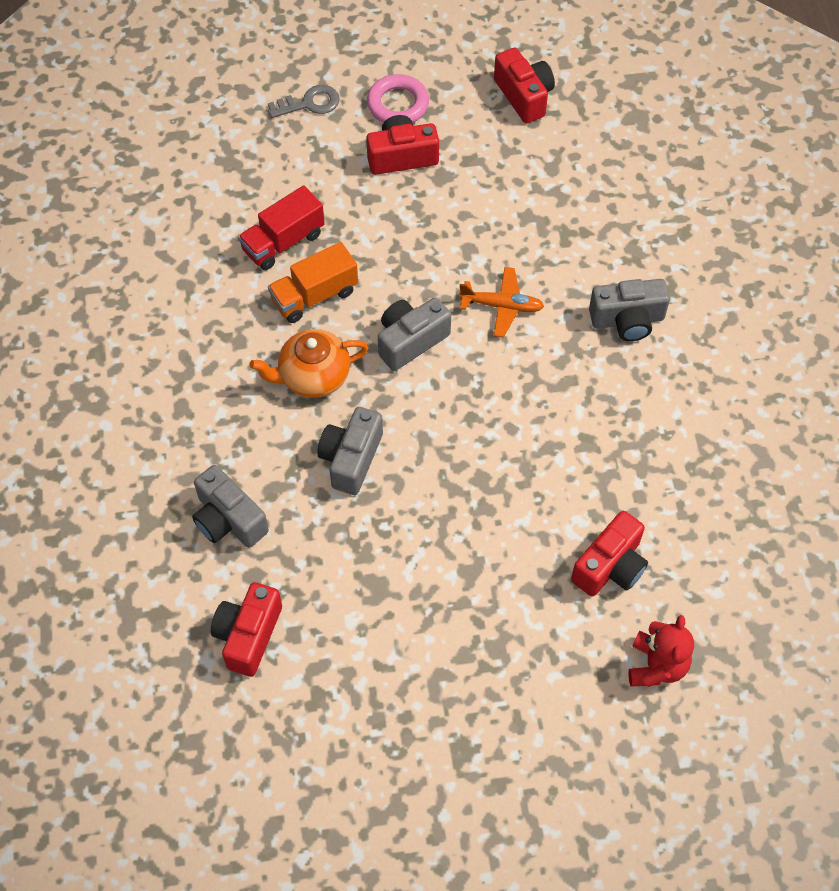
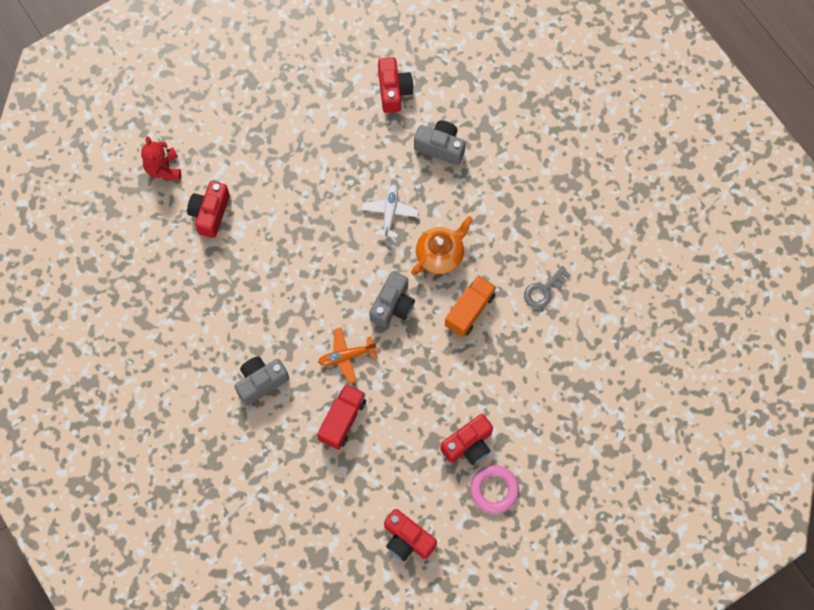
camera: 155 degrees right, 10 degrees up
(283, 242) = (511, 341): red truck -> red truck (342, 420)
(309, 103) = (556, 461): grey key -> grey key (544, 290)
(351, 459) = (390, 213): grey camera -> white plane

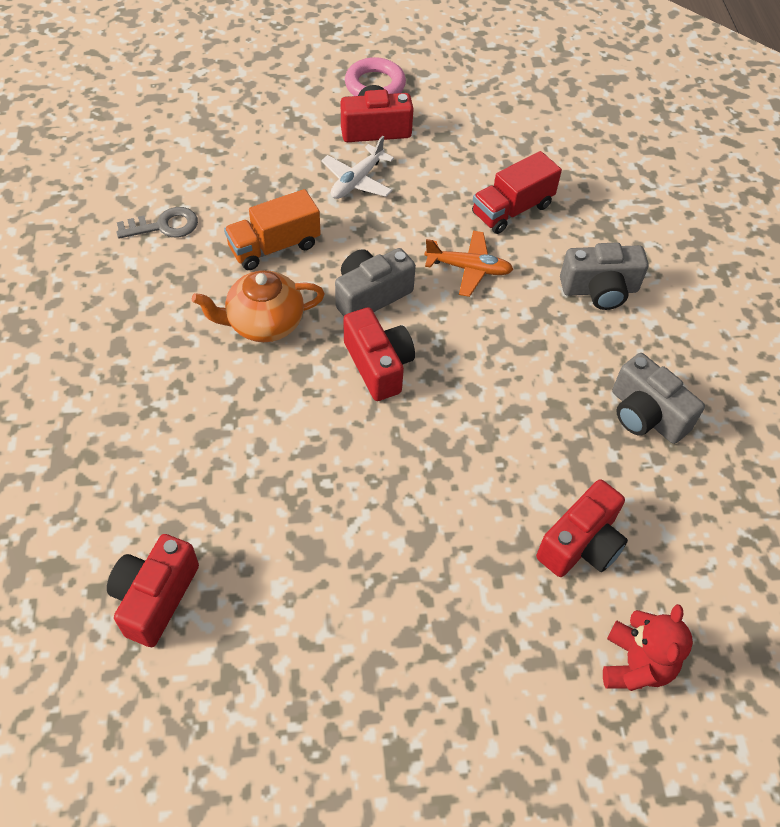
camera: 155 degrees left, 15 degrees down
(390, 213) = (296, 409): white plane -> white plane (357, 181)
(407, 539) = (498, 86): red camera -> red camera (378, 365)
(440, 147) = (151, 465): grey camera -> grey camera (646, 415)

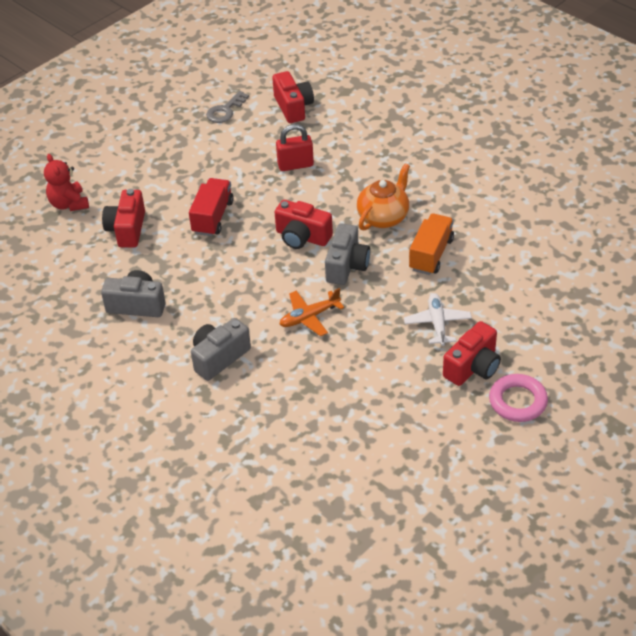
camera: 145 degrees right, 10 degrees down
(164, 226) = (503, 224): grey key -> grey key (225, 110)
(271, 480) = (295, 165): none -> red padlock
(512, 209) = (322, 373): red truck -> red truck (213, 217)

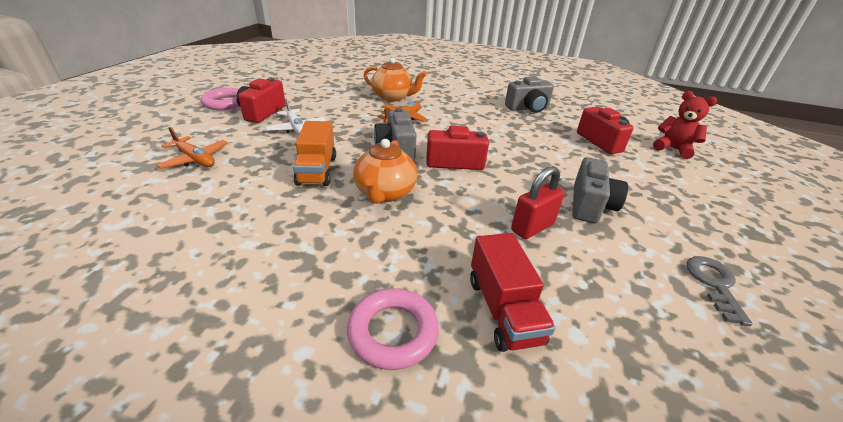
camera: 150 degrees right, 10 degrees down
(213, 217) = (550, 161): red truck -> red truck (503, 310)
(219, 357) = (446, 96): grey camera -> grey camera (590, 205)
(293, 107) = (640, 323): red camera -> none
(294, 370) = (393, 97): none -> orange teapot
(421, 134) = (393, 332): none -> pink ring
(539, 294) = (195, 159): none -> orange plane

